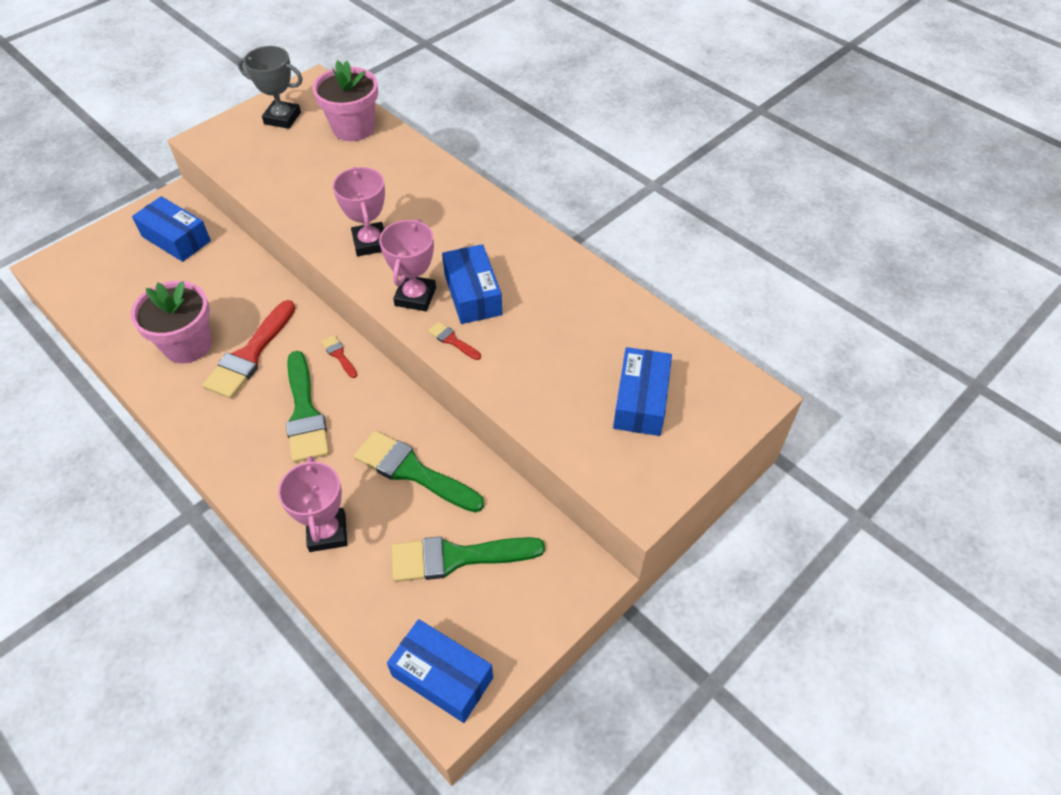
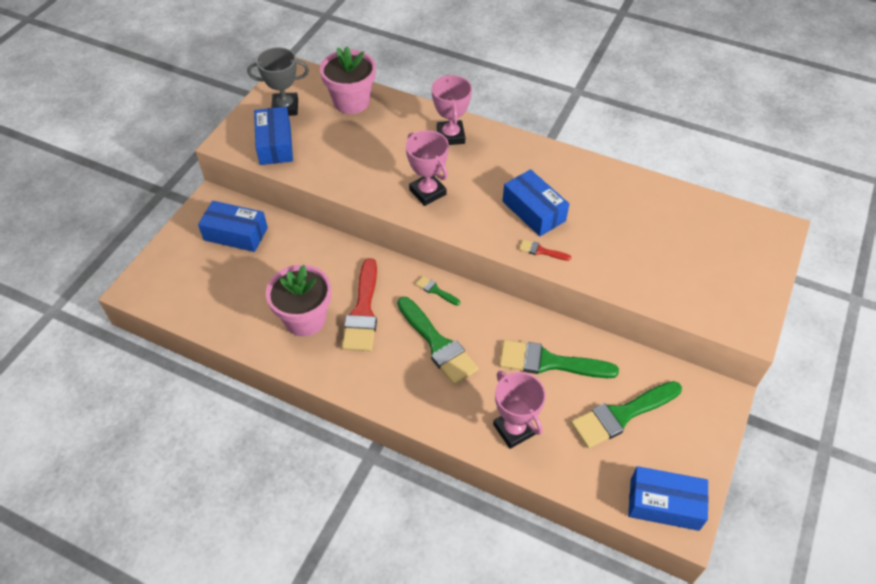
camera: 20 degrees left, 0 degrees up
(339, 355) = (435, 290): red brush -> green brush
(415, 297) = (491, 225): pink trophy -> pink trophy (450, 136)
(641, 401) = (705, 256): blue box -> blue box (275, 144)

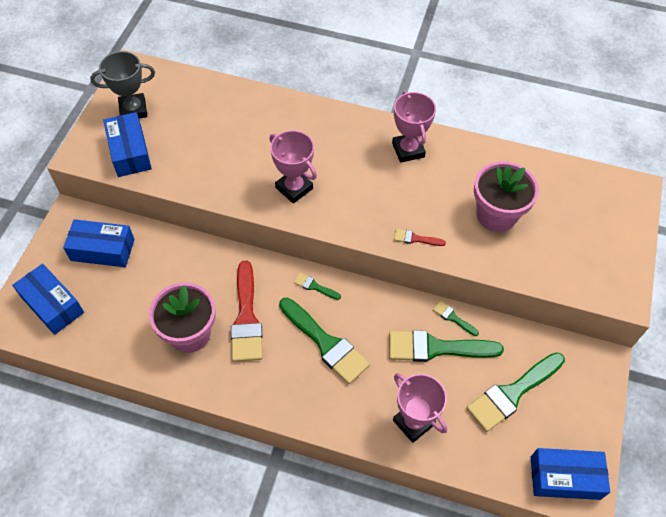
camera: 10 degrees left, 5 degrees up
(351, 102) = (200, 96): pink flower pot -> pink flower pot (496, 215)
(450, 136) = (307, 124): pink trophy -> pink trophy (408, 150)
(533, 211) = (401, 197): blue box -> blue box (52, 305)
(571, 336) = (453, 318): none -> green brush

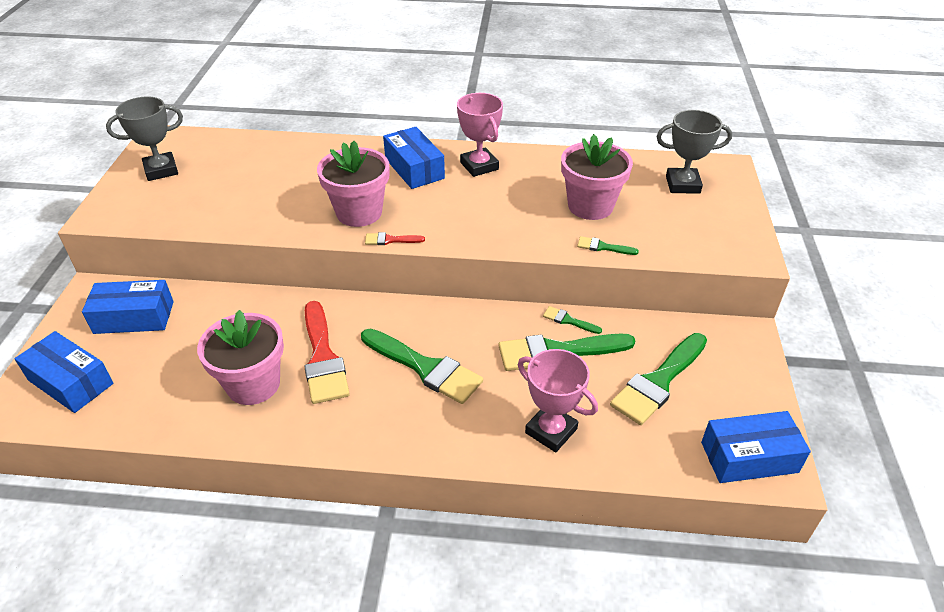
camera: 10 degrees left, 15 degrees down
(130, 152) = (160, 206): blue box -> blue box (414, 168)
(294, 188) = (359, 212): pink trophy -> pink flower pot
(314, 286) = (400, 315): green brush -> green brush (603, 247)
(415, 239) = (508, 237): red brush -> red brush (390, 240)
(587, 204) = (682, 185): none -> grey trophy

